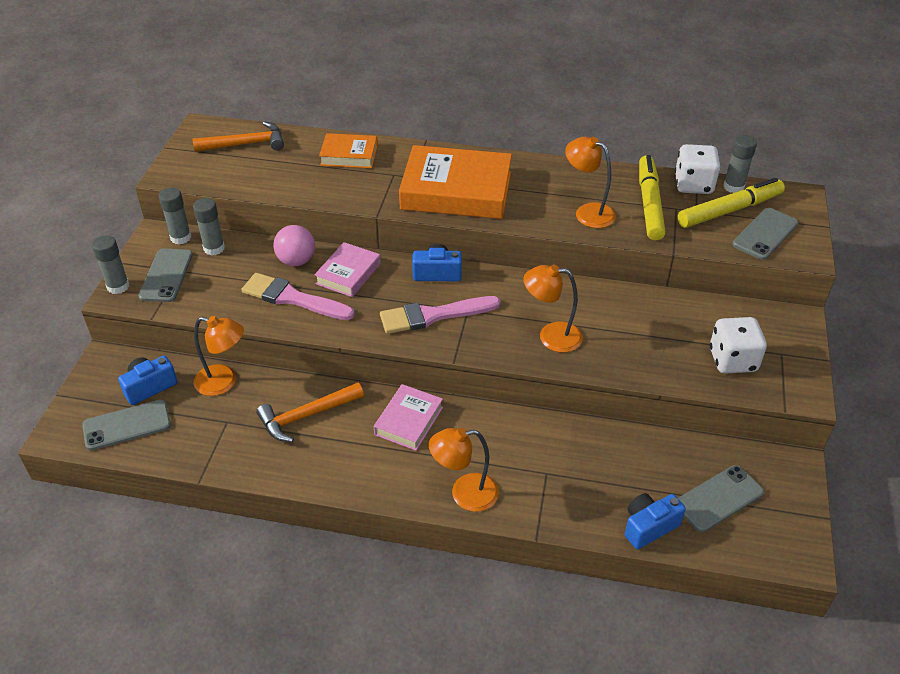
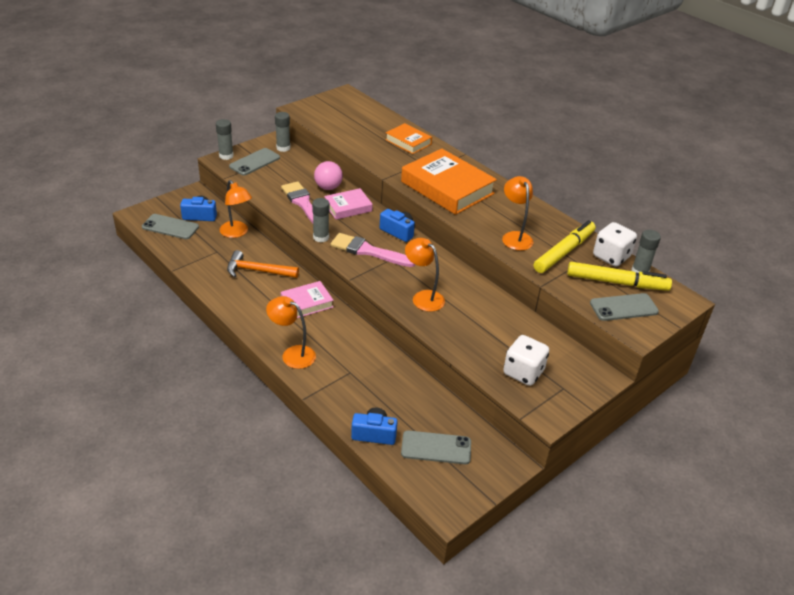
camera: 35 degrees right, 5 degrees down
(214, 248) = (293, 161): grey glue stick -> grey glue stick (321, 237)
(246, 144) = (358, 111): orange hammer -> none

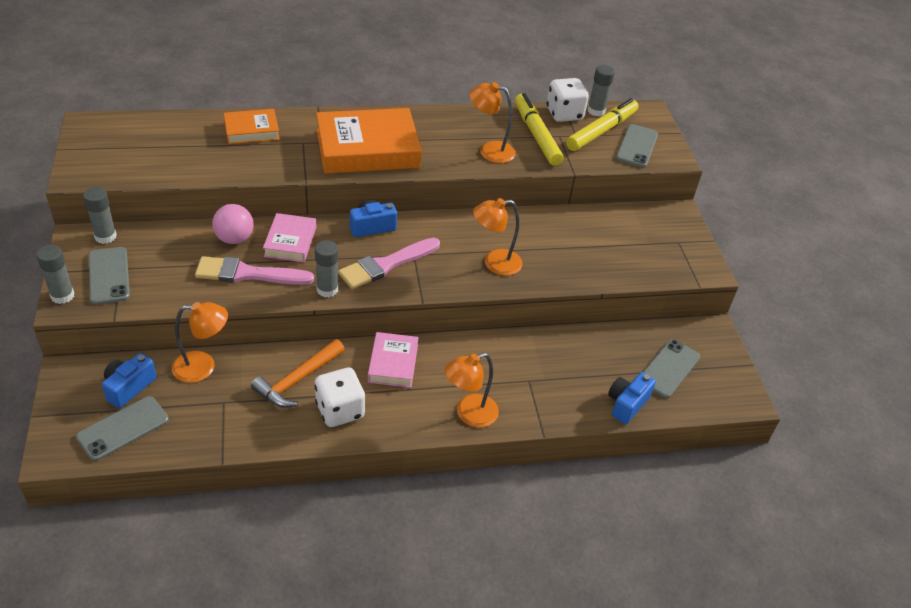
camera: 60 degrees left, 5 degrees up
(523, 372) = (645, 255): white dice -> white dice (340, 410)

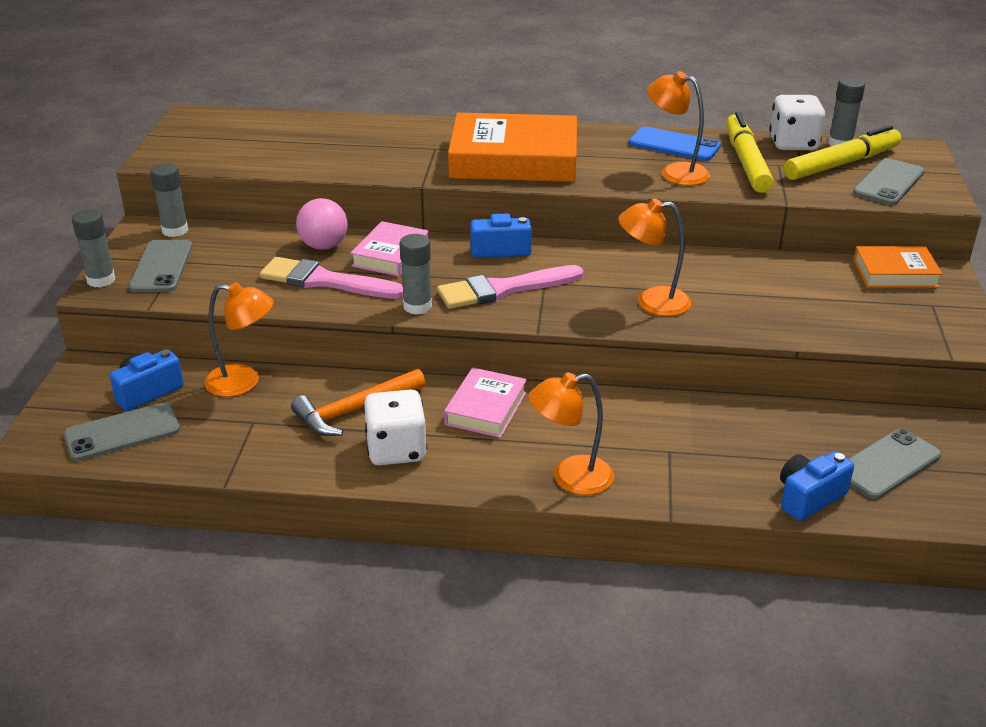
camera: 20 degrees right, 10 degrees down
(251, 131) = (377, 133): orange book -> orange book (895, 273)
(481, 123) = (674, 145): none -> blue phone

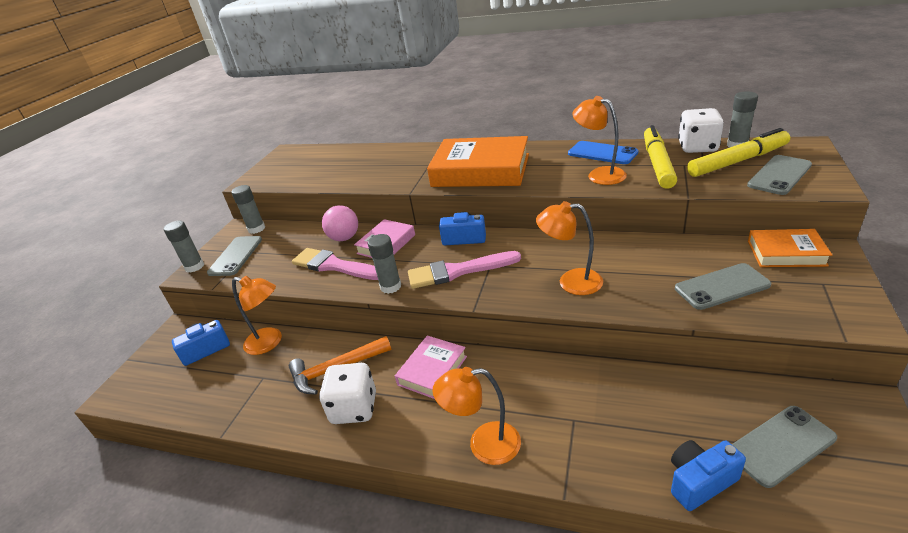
camera: 15 degrees right, 0 degrees up
(122, 432) = (175, 384): grey phone -> grey phone (721, 287)

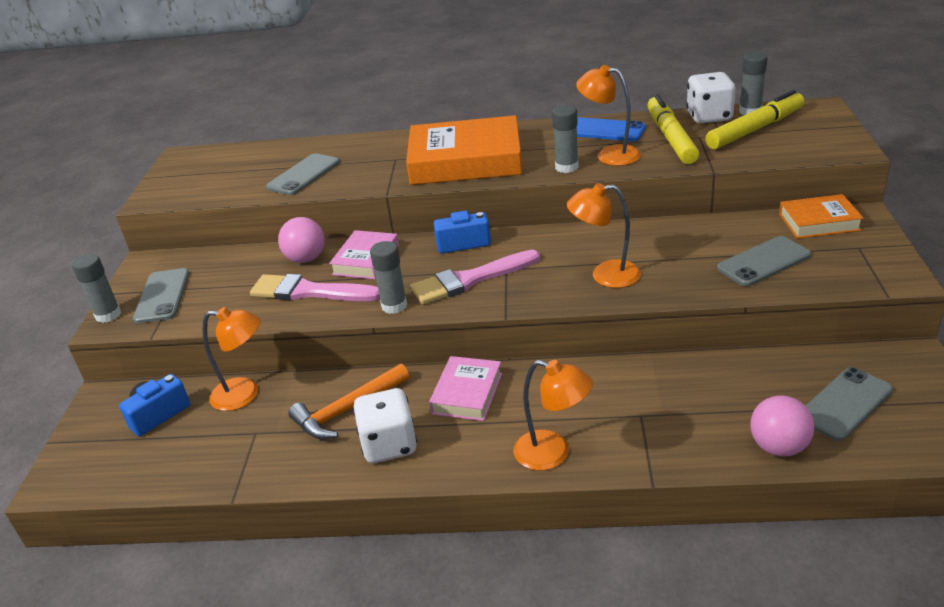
camera: 15 degrees left, 0 degrees up
(256, 229) = (173, 260): grey glue stick -> grey glue stick (566, 167)
(483, 445) = (553, 454): orange lamp -> orange lamp turned 135 degrees counterclockwise
(700, 482) = (778, 447): blue camera -> pink ball
(779, 175) = (800, 141): grey phone -> grey phone (303, 175)

